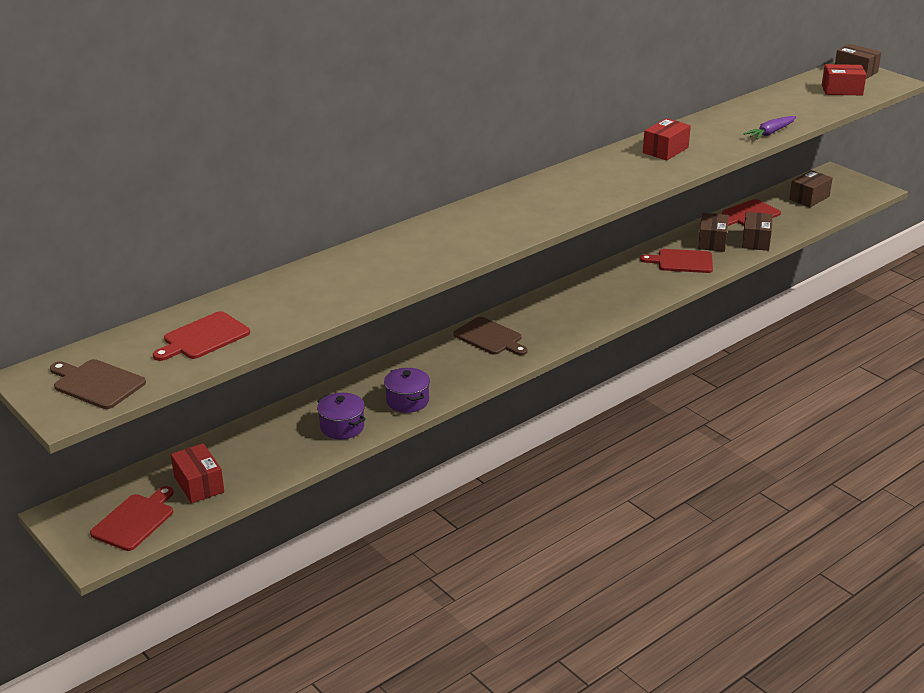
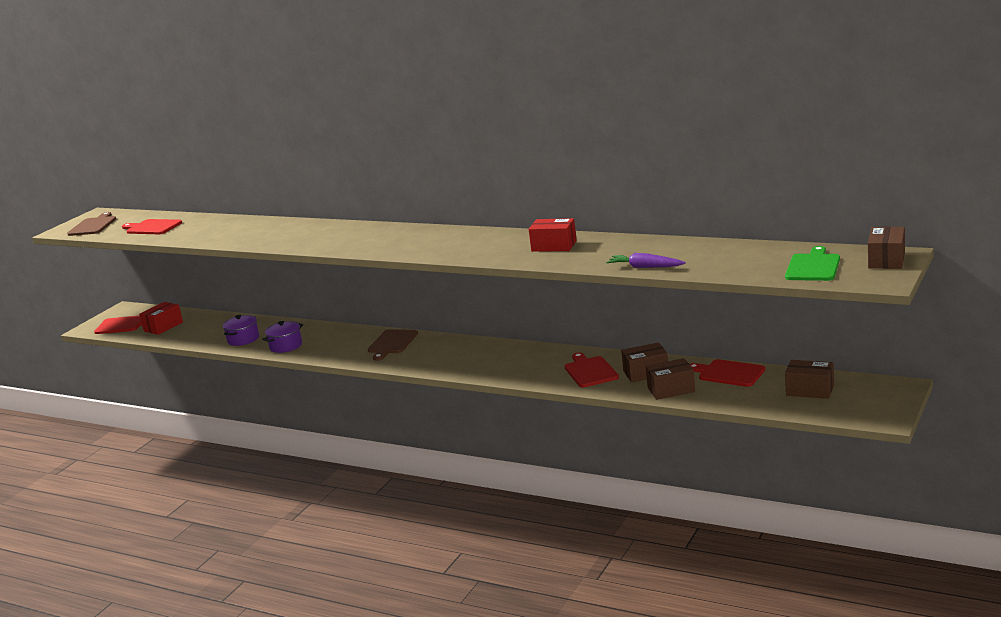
camera: 70 degrees right, 10 degrees down
(842, 90) = (813, 267): red box -> green cutting board

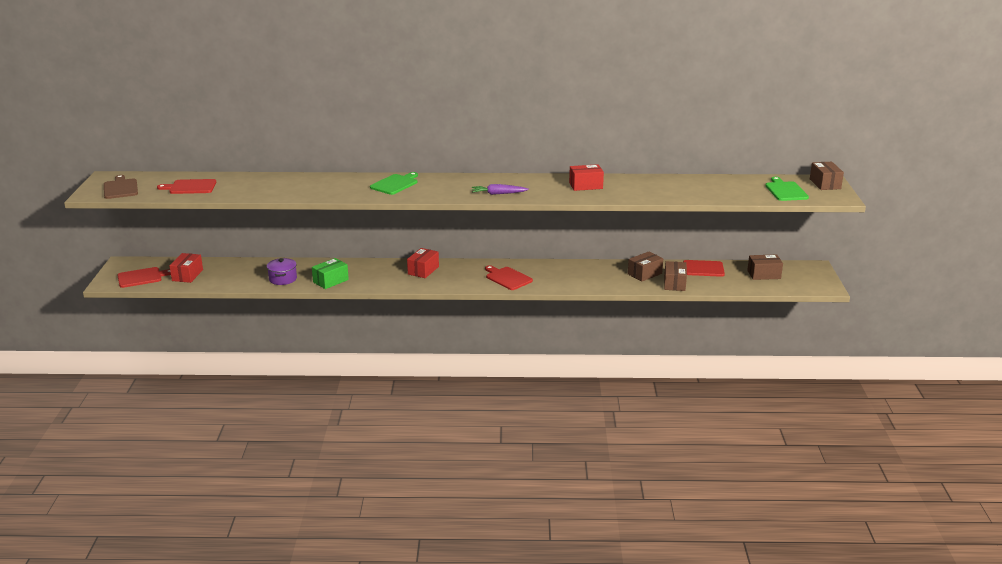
camera: 30 degrees left, 5 degrees up
(286, 346) = (330, 281): purple pot -> green box
(345, 234) = (395, 184): none -> green cutting board
(392, 343) = (423, 270): brown cutting board -> red box
(590, 371) = (604, 276): red cutting board -> red cutting board (507, 278)
(645, 267) = (674, 197): purple carrot -> purple carrot (498, 194)
(671, 389) = (674, 283): brown box -> brown box turned 45 degrees counterclockwise

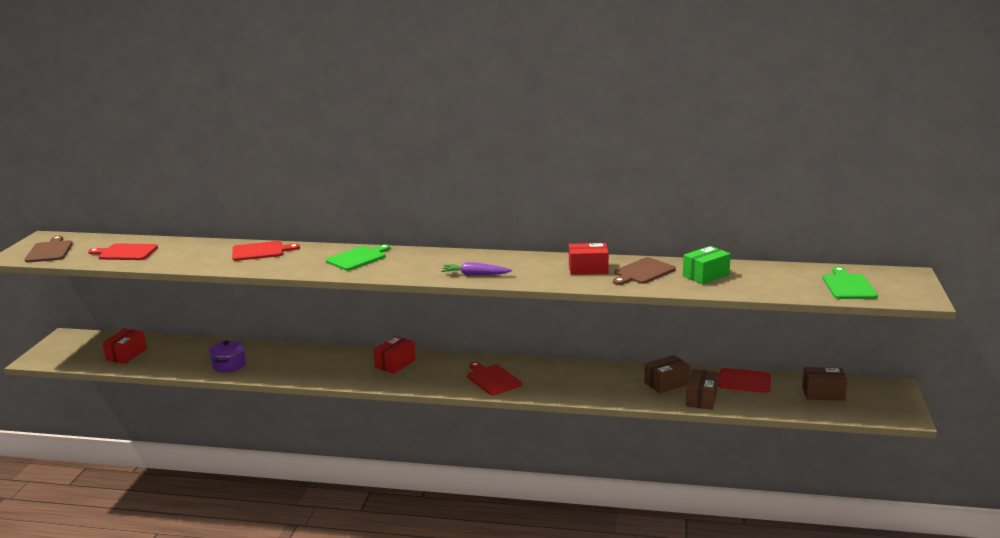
camera: 10 degrees right, 5 degrees down
(142, 277) = (76, 354): red cutting board -> red cutting board (260, 251)
(330, 281) = (282, 371): green box -> green box (706, 275)
(629, 186) = (643, 272): none -> brown cutting board
(825, 184) = (905, 279): brown box -> none

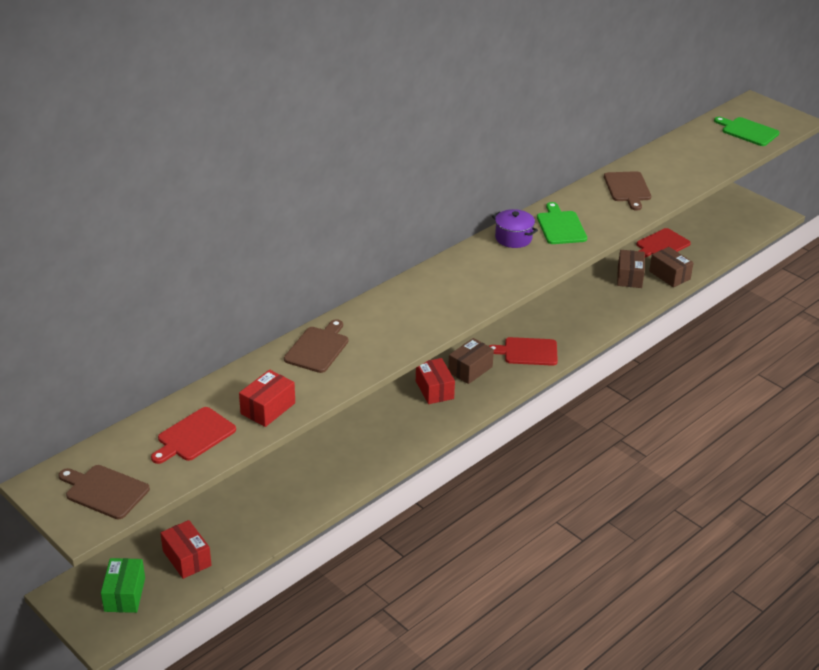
camera: 55 degrees left, 15 degrees up
(229, 365) = (310, 492): purple pot -> purple pot (513, 238)
(260, 251) = (318, 348): red cutting board -> brown cutting board
(358, 258) = (416, 301): green cutting board -> green cutting board (561, 226)
(475, 275) = (538, 260): purple carrot -> none
(588, 269) = (591, 207): red box -> red box (268, 408)
(706, 275) = (665, 169): green box -> green box (125, 594)
(823, 393) = (715, 225): brown box -> brown box (470, 369)

